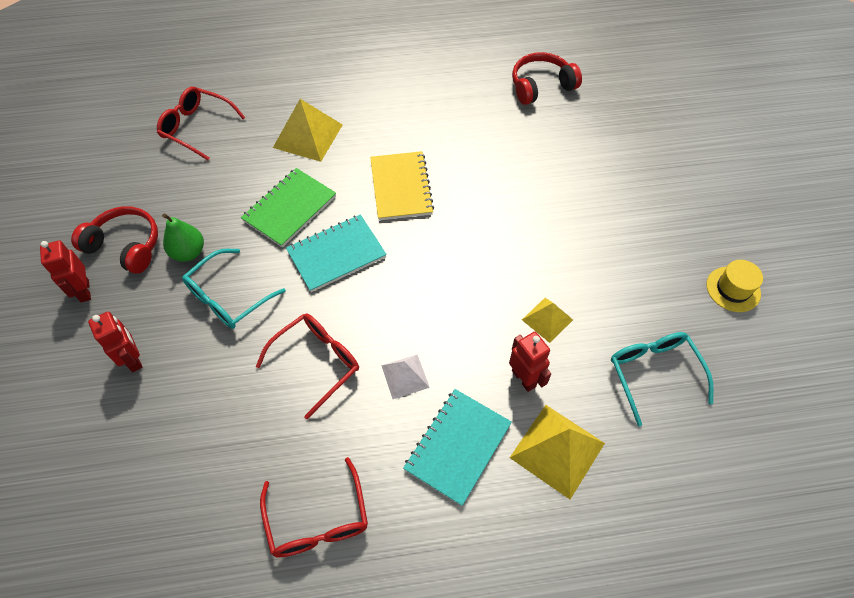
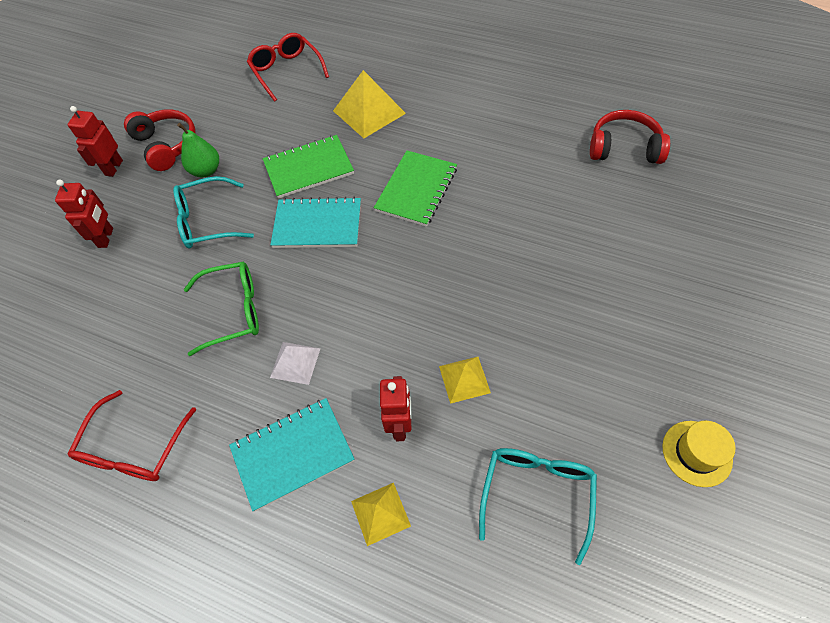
camera: 35 degrees right, 0 degrees up
(316, 363) = (232, 311): red glasses -> green glasses
(401, 187) = (416, 190): yellow notebook -> green notebook
(557, 450) = (380, 513): yellow pyramid -> yellow pyramid, size x0.59

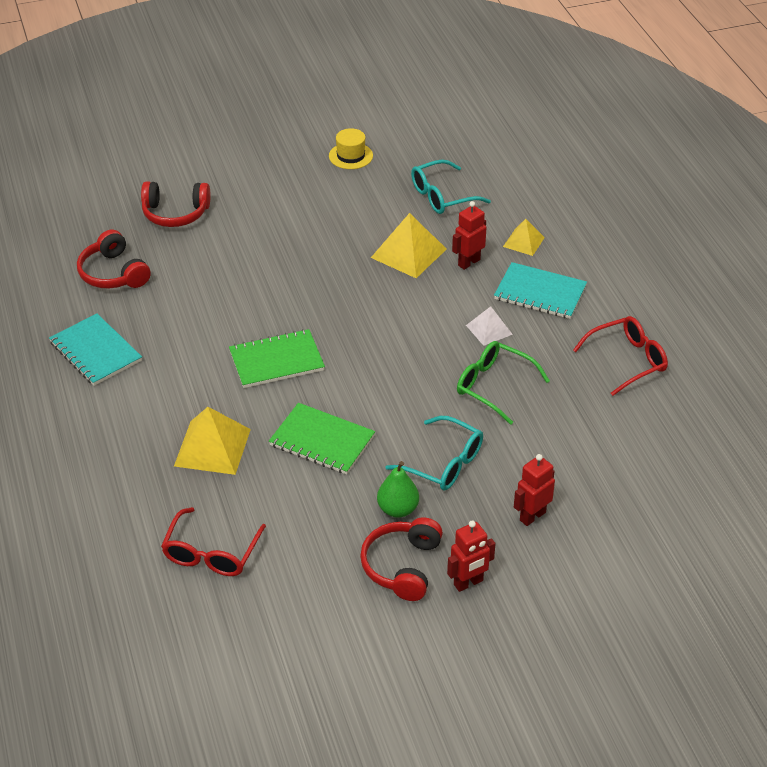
camera: 135 degrees left, 15 degrees down
(317, 225) = (372, 394): turquoise notebook -> turquoise notebook (95, 352)
(464, 379) = (409, 253): yellow pyramid -> yellow pyramid, size x1.70
(689, 229) = (175, 213): none -> red headphones

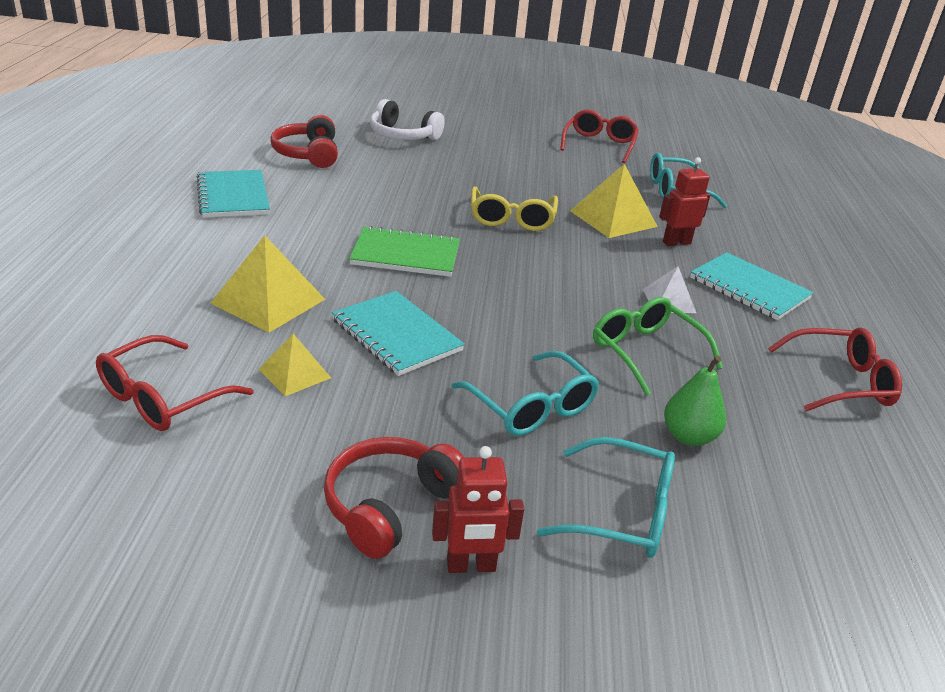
camera: 20 degrees right, 10 degrees down
(175, 213) = (403, 136): red headphones -> white headphones
(322, 441) = (396, 335): green notebook -> turquoise notebook
(331, 286) = (512, 218): none -> yellow glasses
(350, 156) = (599, 145): yellow hat -> red glasses
(398, 509) = (435, 435): green pear -> green pear (688, 436)
(523, 242) = (749, 244): yellow pyramid -> yellow pyramid (294, 373)
(532, 516) = (621, 512): red robot -> turquoise glasses

